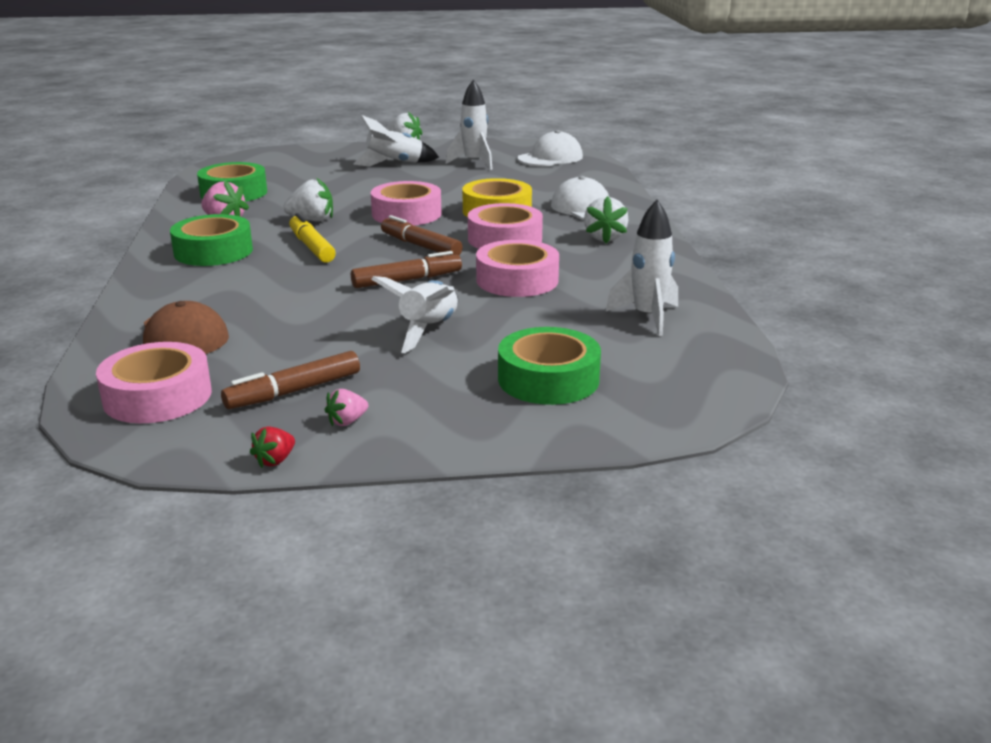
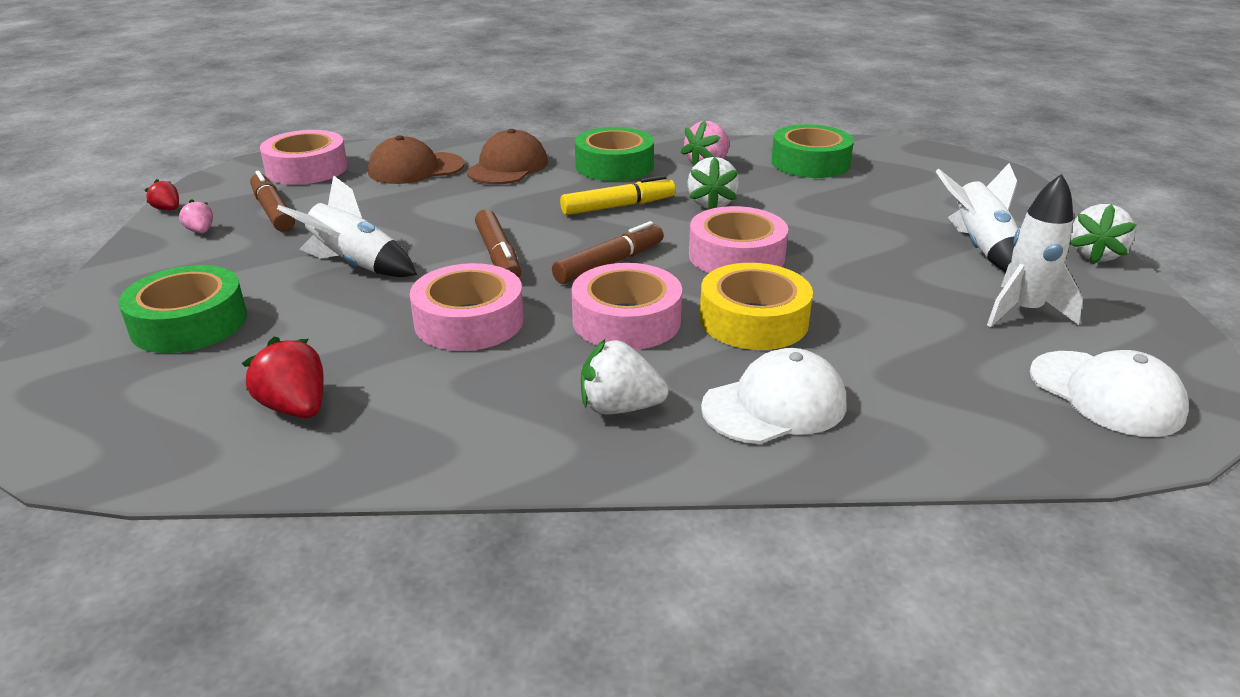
camera: 95 degrees right, 5 degrees up
(197, 292) = (507, 167): none -> brown cap
(647, 317) = (295, 408): white rocket -> red strawberry

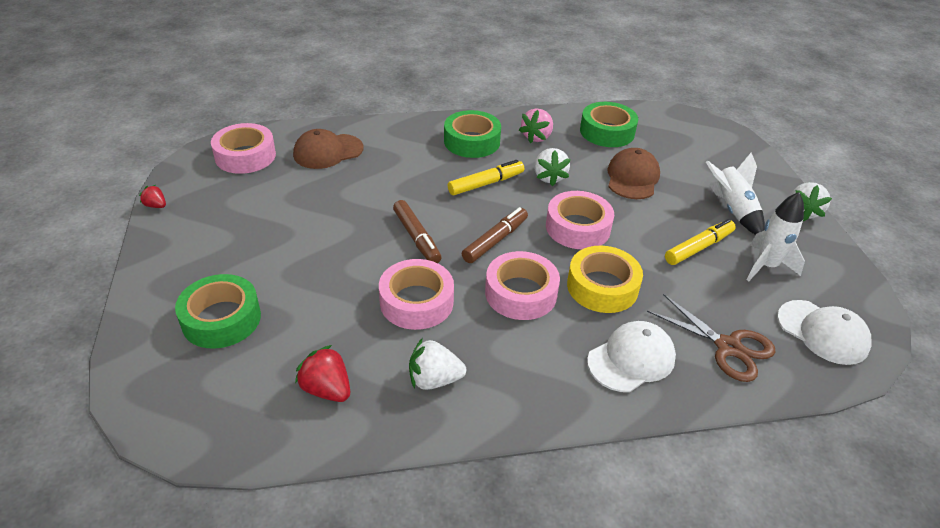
camera: 10 degrees left, 10 degrees up
(201, 231) = (191, 227): pink strawberry -> none
(273, 211) = (237, 203): brown marker -> none
(355, 265) = (319, 254): white rocket -> none
(507, 167) = (395, 146): brown cap -> brown cap (632, 178)
(619, 407) = (536, 370): white strawberry -> white strawberry (434, 380)
(917, 286) = (698, 248): none -> yellow marker
(939, 401) = (728, 347): none -> brown scissors

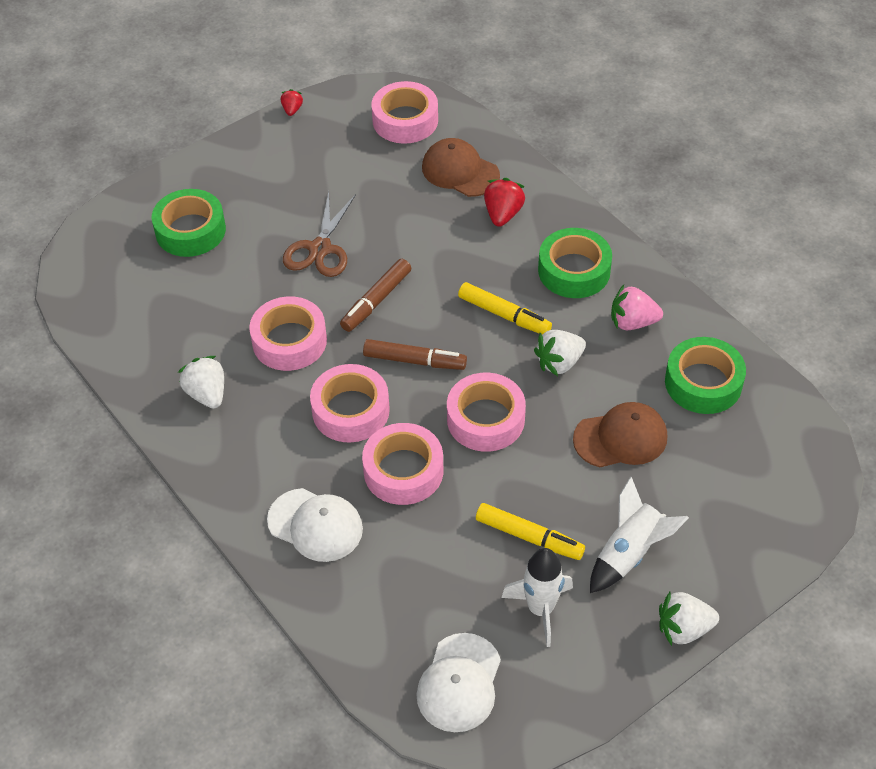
camera: 65 degrees right, 10 degrees up
(327, 389) = (158, 332): red strawberry -> red strawberry (503, 214)
(602, 287) = (403, 471): yellow tape -> pink tape
(728, 347) = (381, 600): brown scissors -> brown scissors (320, 249)

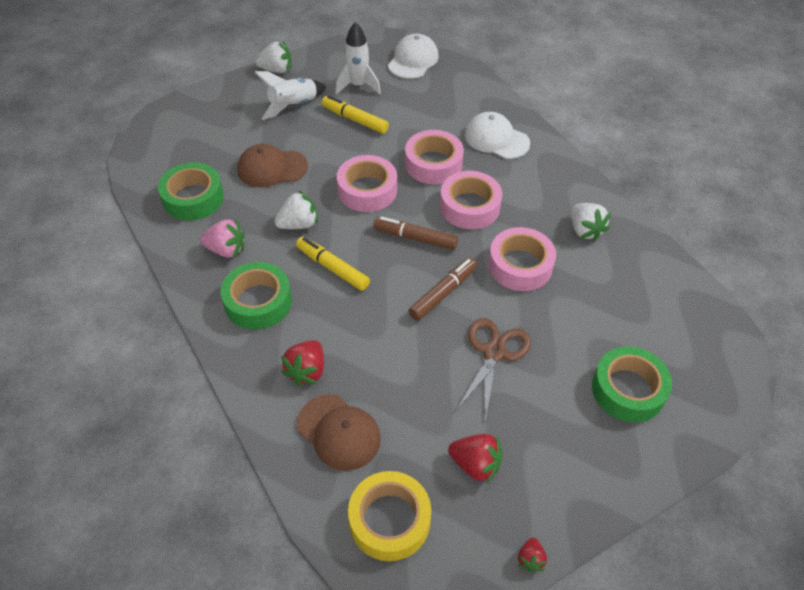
camera: 175 degrees left, 0 degrees up
(336, 161) = (475, 464): none -> red strawberry
(405, 120) = (389, 520): pink tape -> yellow tape

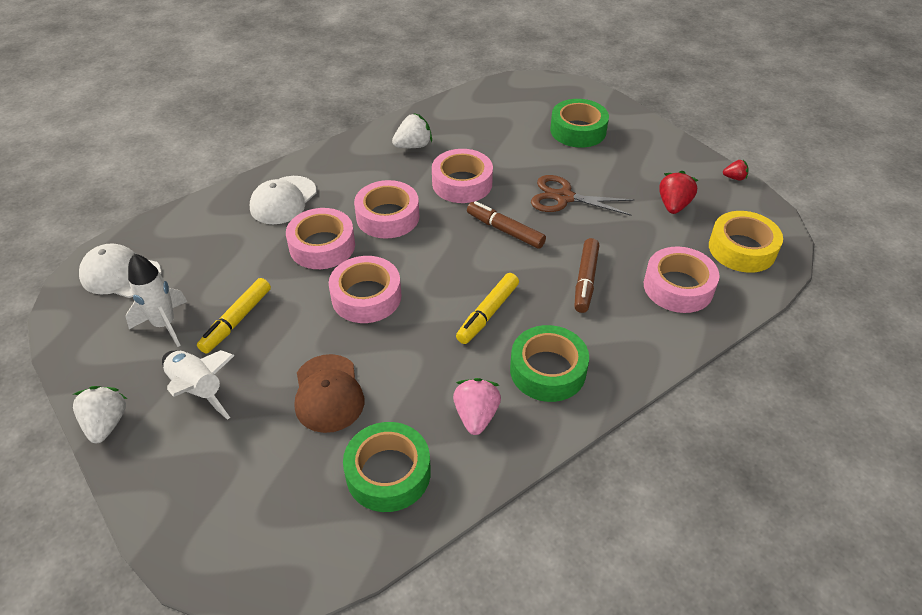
camera: 95 degrees left, 5 degrees down
(298, 224) = (426, 351): white strawberry -> none
(307, 371) = (622, 317): red strawberry -> none
(339, 432) = (678, 287): brown cap -> pink tape
(415, 238) = (436, 253): brown marker -> brown marker (585, 280)

